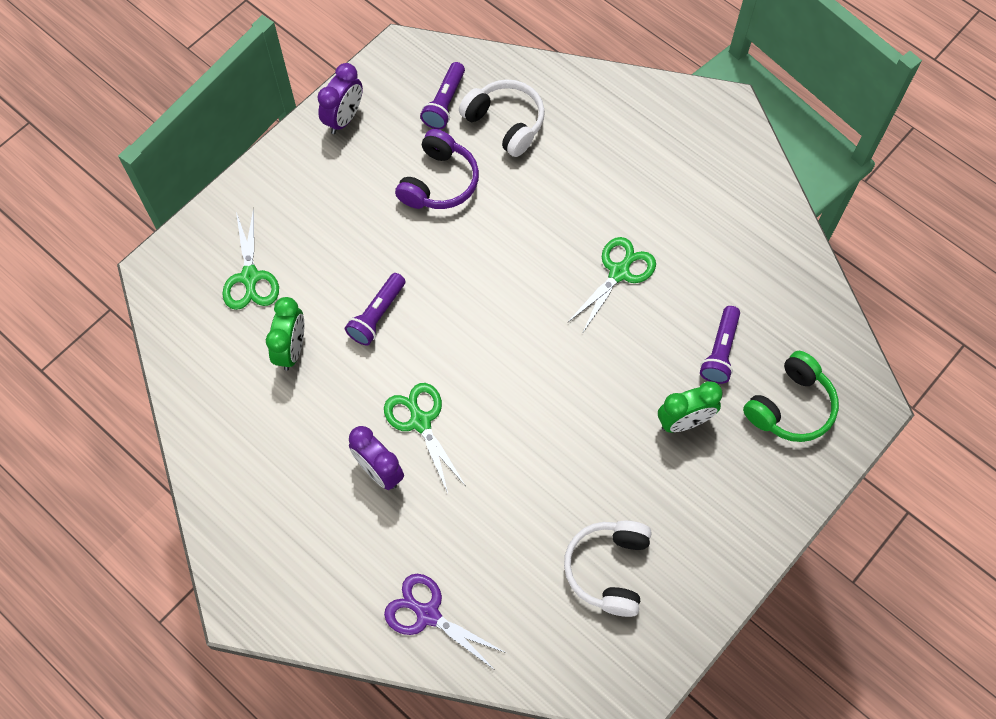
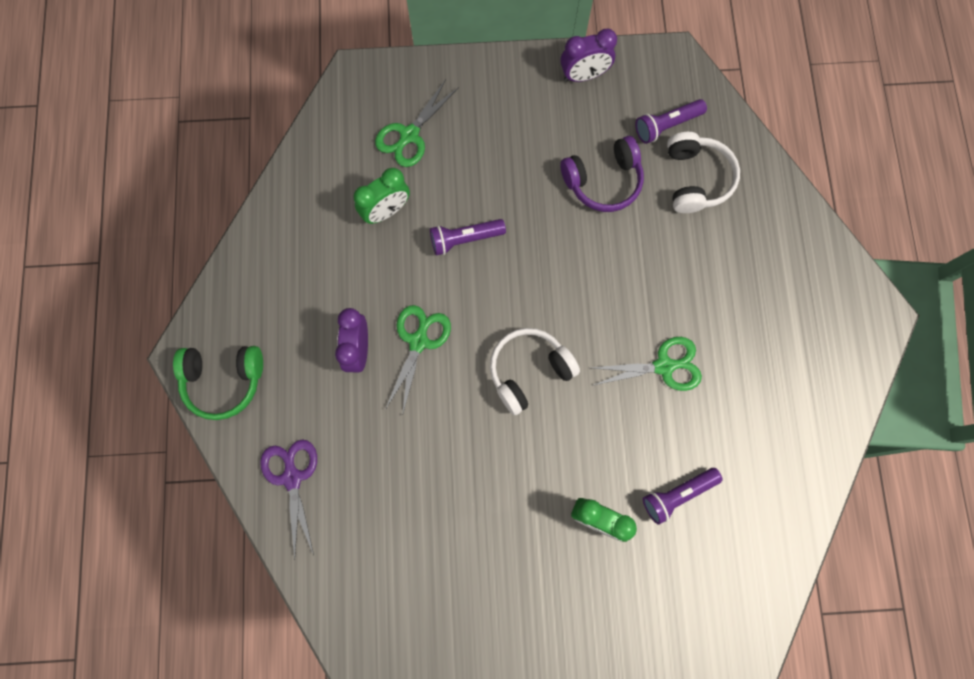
camera: 45 degrees right, 10 degrees up
(608, 569) = (437, 569): white headphones -> white headphones (529, 371)
(791, 406) = (687, 586): green headphones -> green headphones (224, 381)

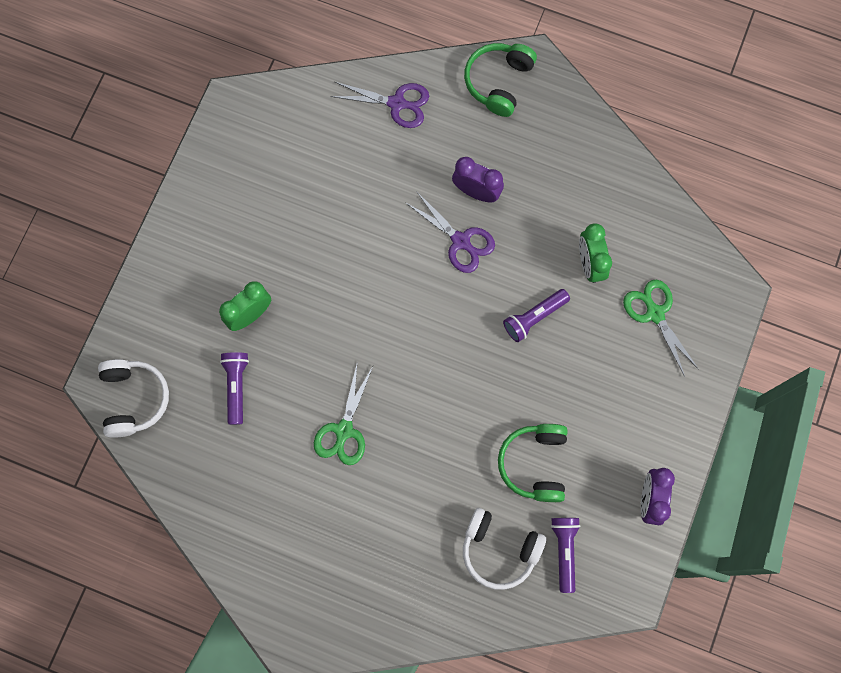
camera: 115 degrees right, 0 degrees up
(419, 341) = (461, 241): green scissors -> purple scissors
(464, 239) = (534, 317): purple flashlight -> purple flashlight turned 135 degrees counterclockwise
(529, 371) = (393, 317): white headphones -> white headphones (134, 399)
(603, 181) = (534, 463): purple headphones -> green headphones

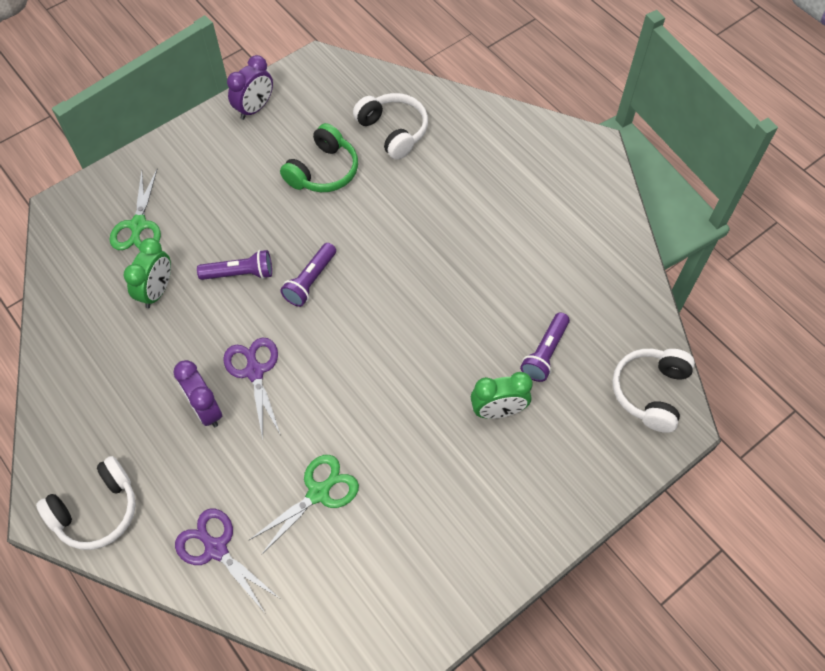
camera: 150 degrees left, 15 degrees down
(343, 431) = (466, 270): green scissors -> green scissors (319, 492)
(498, 82) = (97, 511): green headphones -> white headphones
(564, 551) = (344, 108): purple flashlight -> purple flashlight (310, 281)

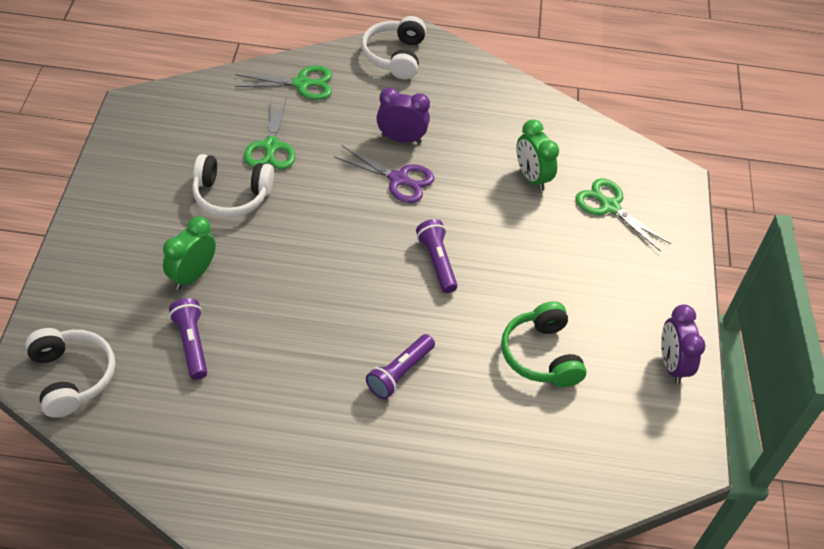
camera: 130 degrees right, 10 degrees down
(216, 548) = (302, 84): purple scissors -> green scissors
(240, 274) = (493, 229): purple flashlight -> purple flashlight (399, 373)
(393, 131) = (532, 445): white headphones -> white headphones (231, 196)

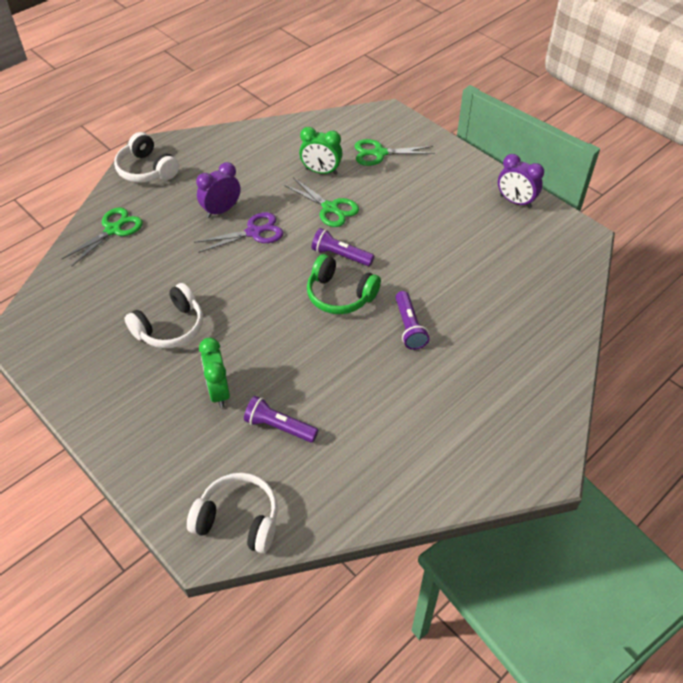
camera: 45 degrees left, 0 degrees up
(271, 147) = (151, 280): green scissors -> green scissors (330, 208)
(541, 355) = (457, 252): green headphones -> green headphones (340, 295)

